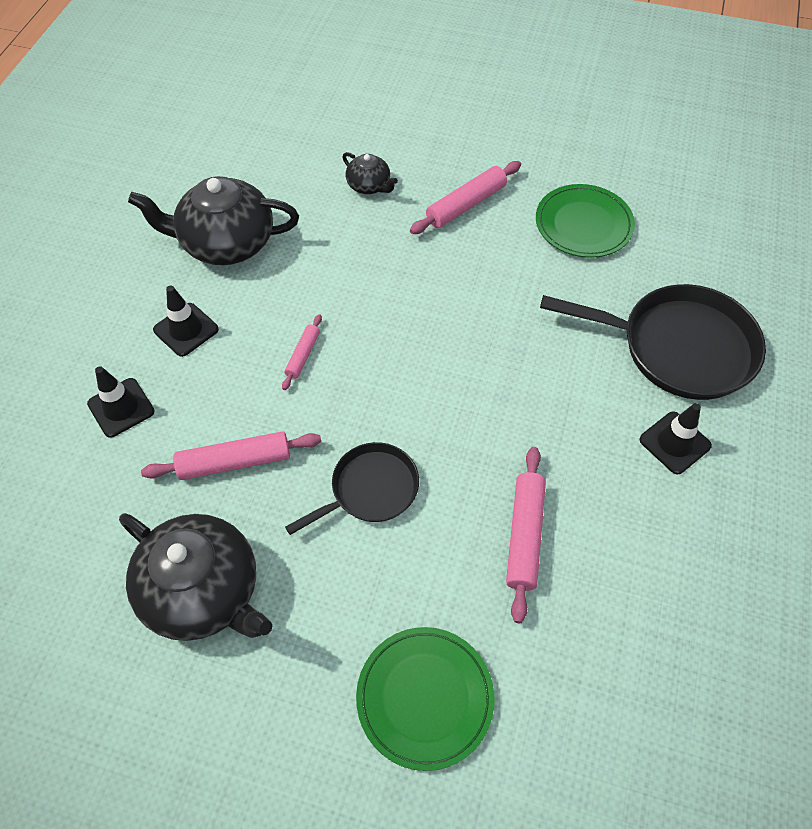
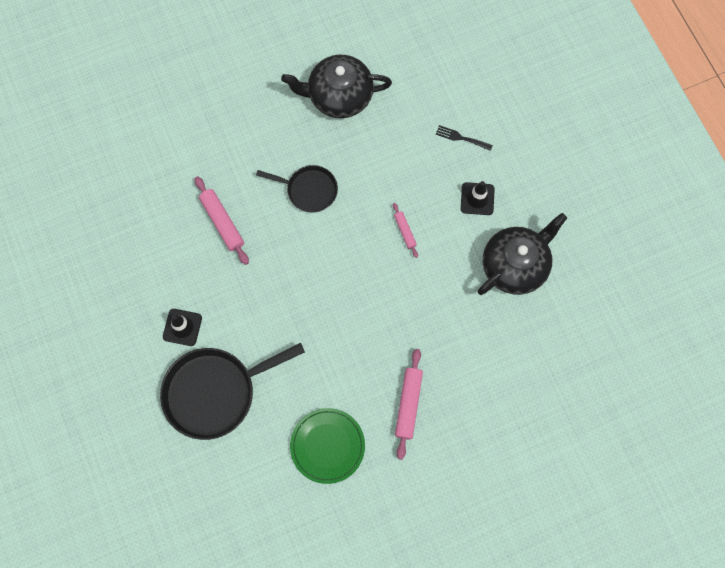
camera: 140 degrees right, 15 degrees up
(121, 407) = (461, 138): black traffic cone -> black fork
(235, 462) = (382, 155): pink rolling pin -> none
(369, 185) = (478, 372): black teapot -> none
(370, 489) = (309, 190): black pan -> black pan turned 90 degrees counterclockwise
(425, 698) = (214, 126): green plate -> none

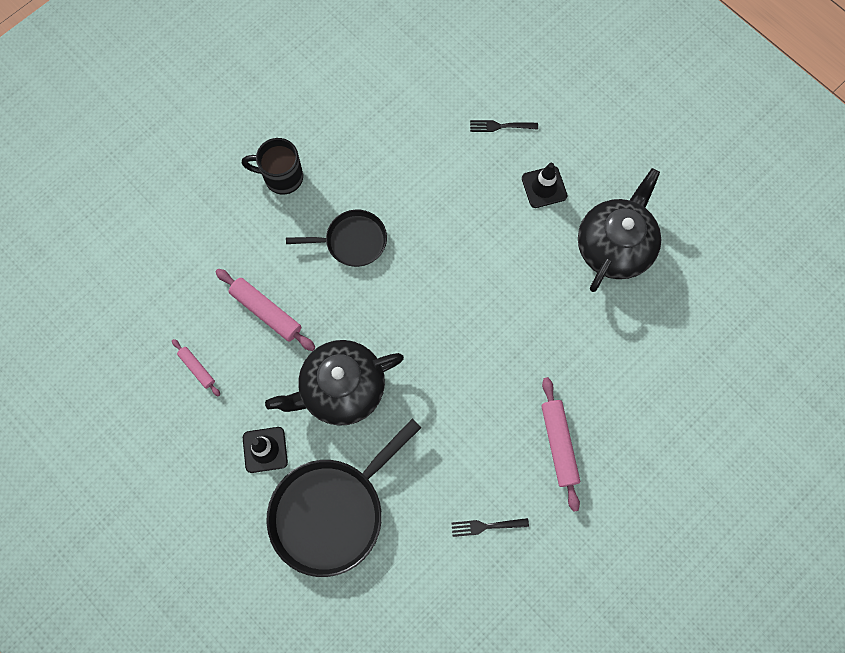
camera: 20 degrees left, 0 degrees up
(273, 121) = (282, 177): none -> black mug
(327, 446) = (486, 526): green plate -> black fork
(339, 96) = (346, 124): black teapot -> black teapot (341, 389)
(405, 231) = (478, 250): pink rolling pin -> pink rolling pin (197, 368)

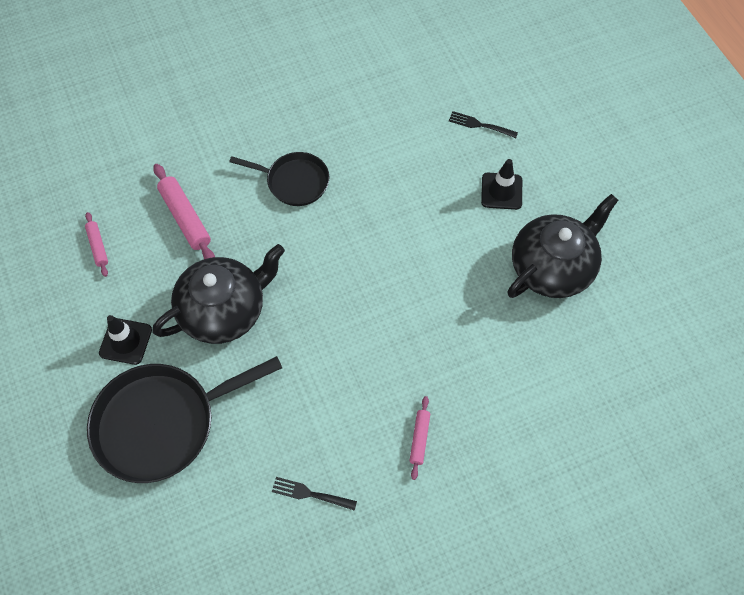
camera: 20 degrees right, 10 degrees down
(282, 177) = (254, 107): black mug -> none
(341, 389) = (224, 310): black teapot -> black teapot turned 150 degrees clockwise
(558, 444) = (419, 439): pink rolling pin -> pink rolling pin, size x0.58

